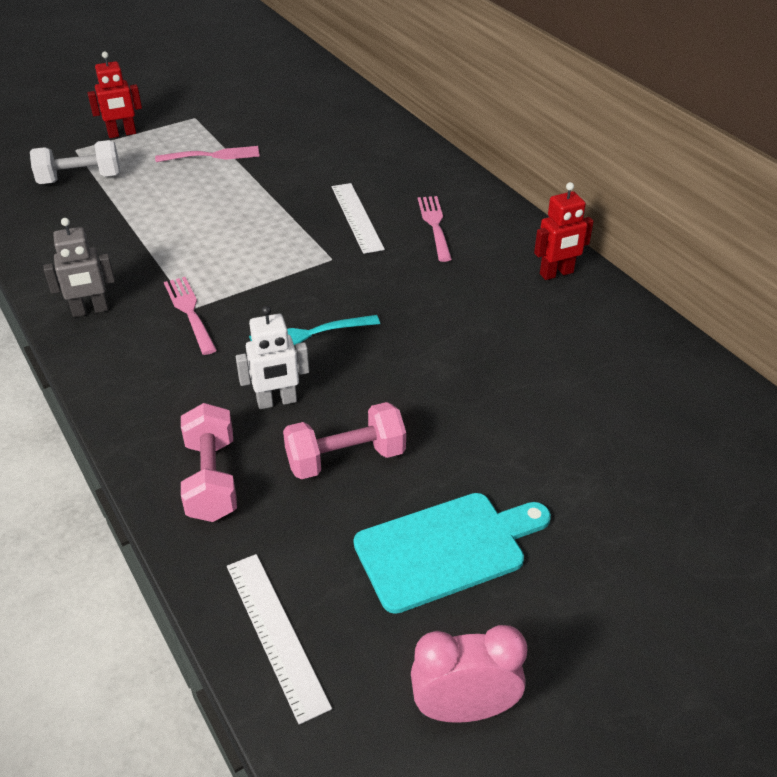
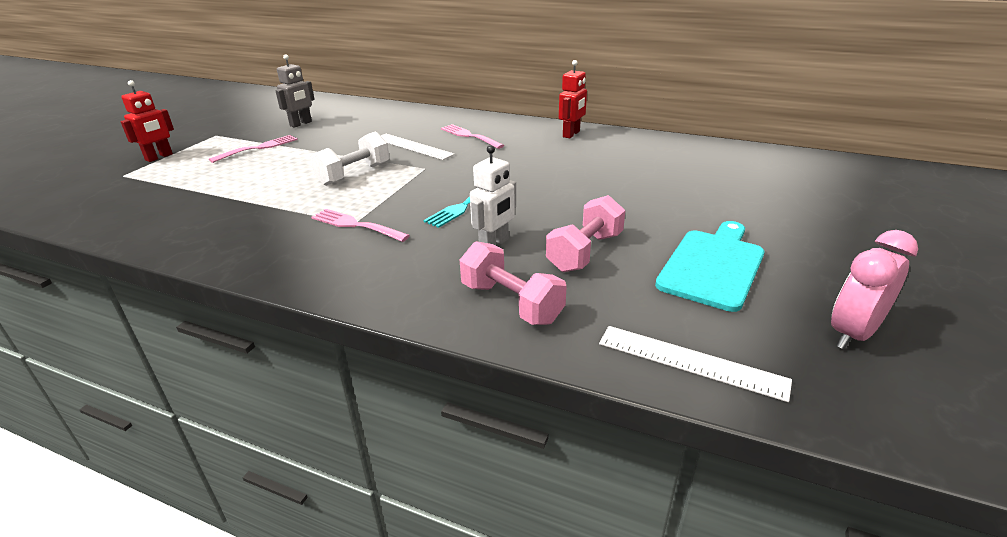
camera: 35 degrees left, 10 degrees down
(80, 179) = (150, 189): white dumbbell -> white dumbbell (354, 174)
(90, 310) = (264, 253): grey robot -> grey robot (301, 124)

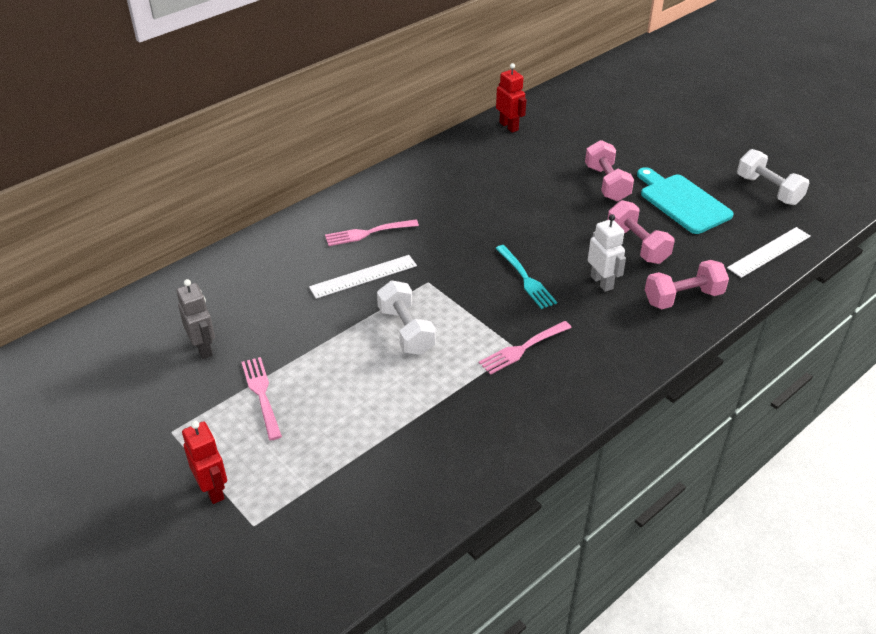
camera: 65 degrees left, 10 degrees up
(571, 134) = (419, 174): red robot -> red robot (509, 126)
(679, 212) = (606, 183): none -> pink dumbbell
(852, 334) = (768, 190): pink clock -> white dumbbell

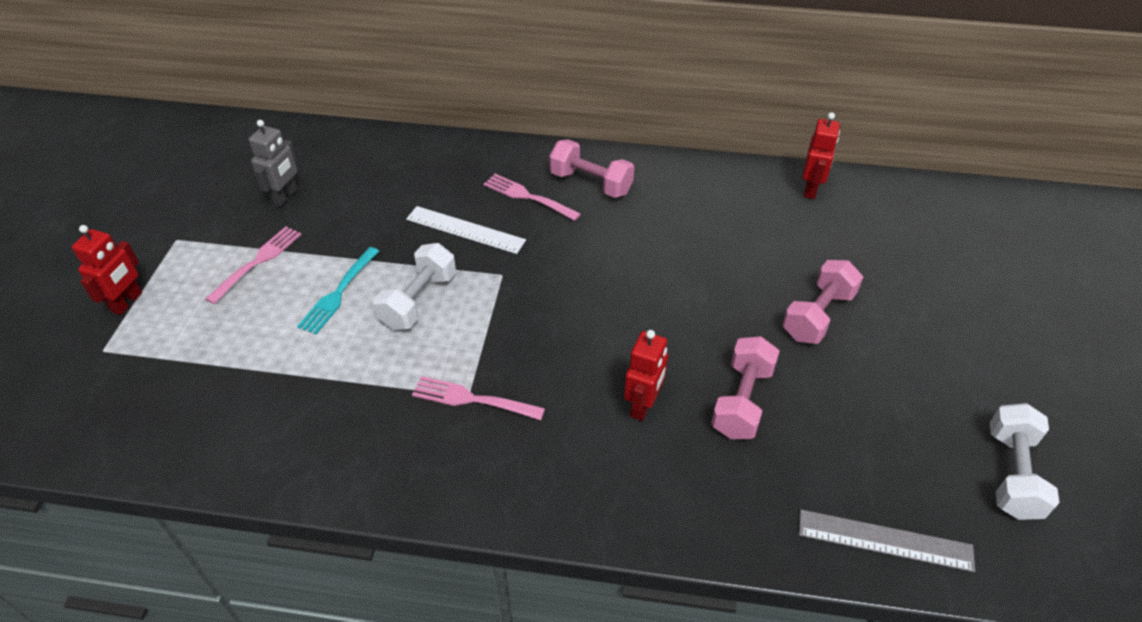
camera: 50 degrees right, 5 degrees up
(525, 278) = (582, 340): turquoise fork -> turquoise fork (339, 292)
(602, 282) = (643, 405): white robot -> red robot
(682, 202) = (872, 400): turquoise cutting board -> none
(683, 298) = (696, 495): pink dumbbell -> pink dumbbell (591, 183)
(769, 252) = (885, 540): white ruler -> grey ruler

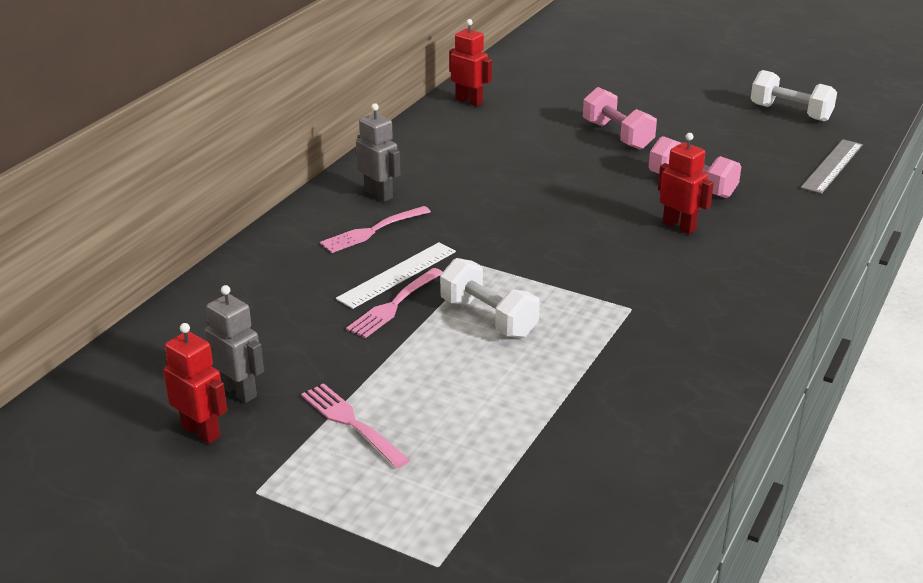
camera: 70 degrees left, 15 degrees down
(127, 302) = (357, 541): red robot -> red robot (201, 431)
(339, 292) = (444, 368): turquoise fork -> none
(473, 399) = (638, 306): pink fork -> pink fork (394, 304)
(591, 183) = (379, 194): pink dumbbell -> grey robot

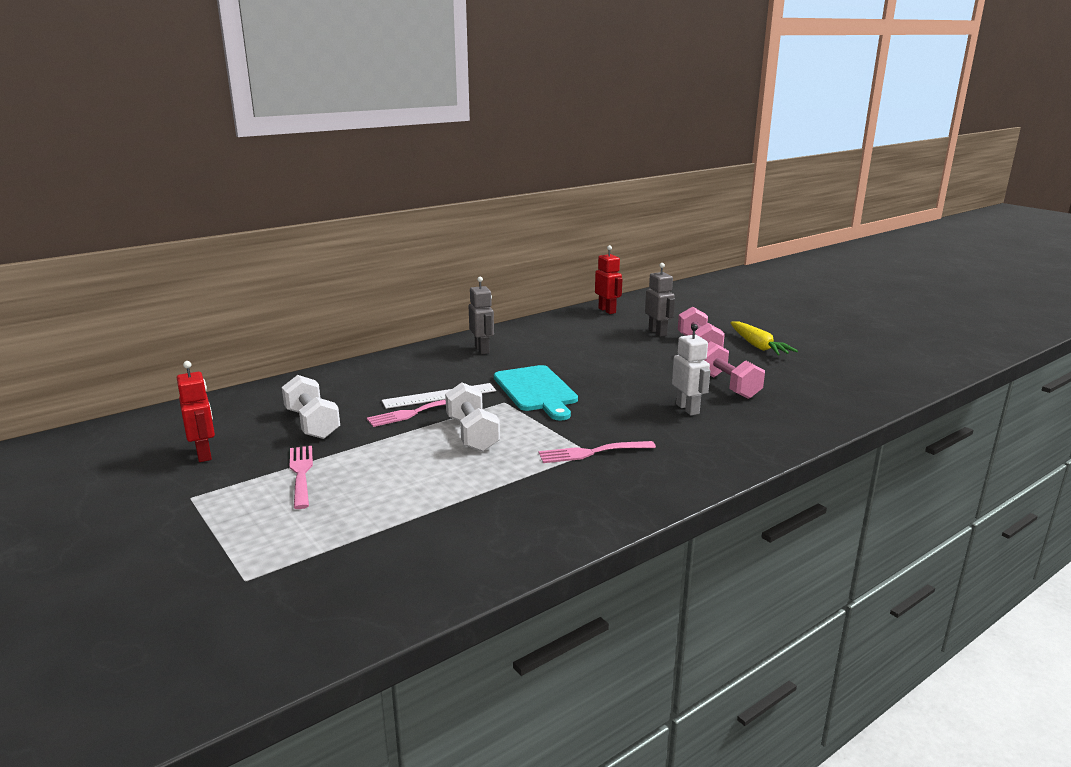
camera: 25 degrees right, 10 degrees down
(239, 391) = (255, 438): grey robot -> grey robot (658, 332)
(373, 230) = (453, 368): pink fork -> pink fork (593, 452)
(500, 240) = (536, 391): none -> turquoise cutting board
(677, 122) = (758, 346): none -> yellow carrot
(679, 226) = (687, 409): red robot -> white robot
(790, 112) = (865, 355): white dumbbell -> white dumbbell (312, 424)
(832, 166) = (869, 395): grey ruler -> none

